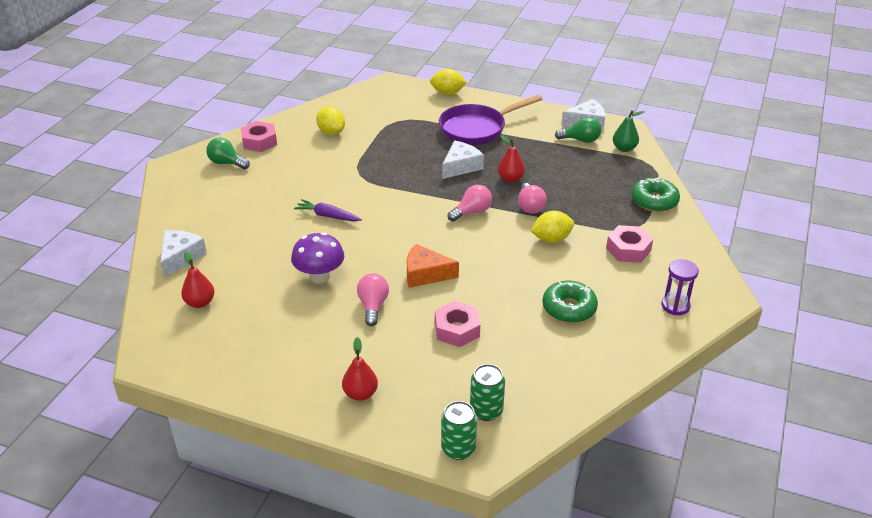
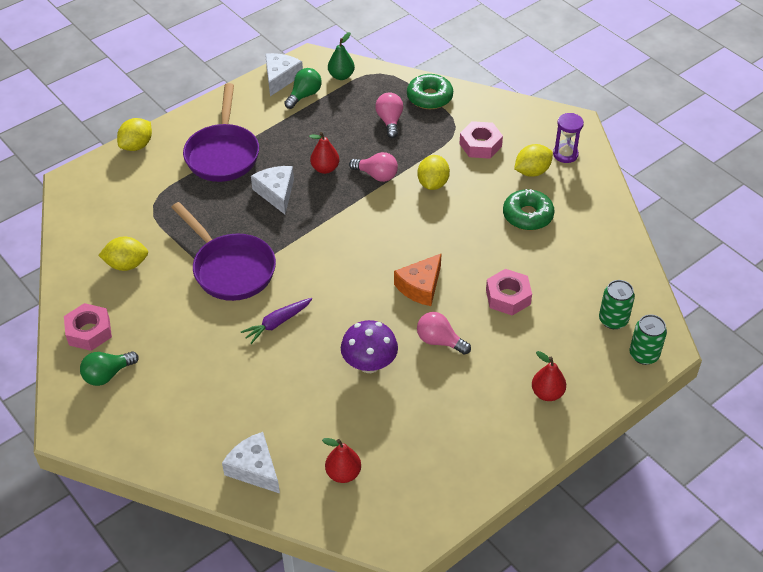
camera: 60 degrees left, 10 degrees up
(365, 175) = (230, 268): none -> purple pan
(472, 212) = (354, 217): pink light bulb -> pink light bulb (390, 121)
(628, 292) = (532, 171): none -> yellow lemon

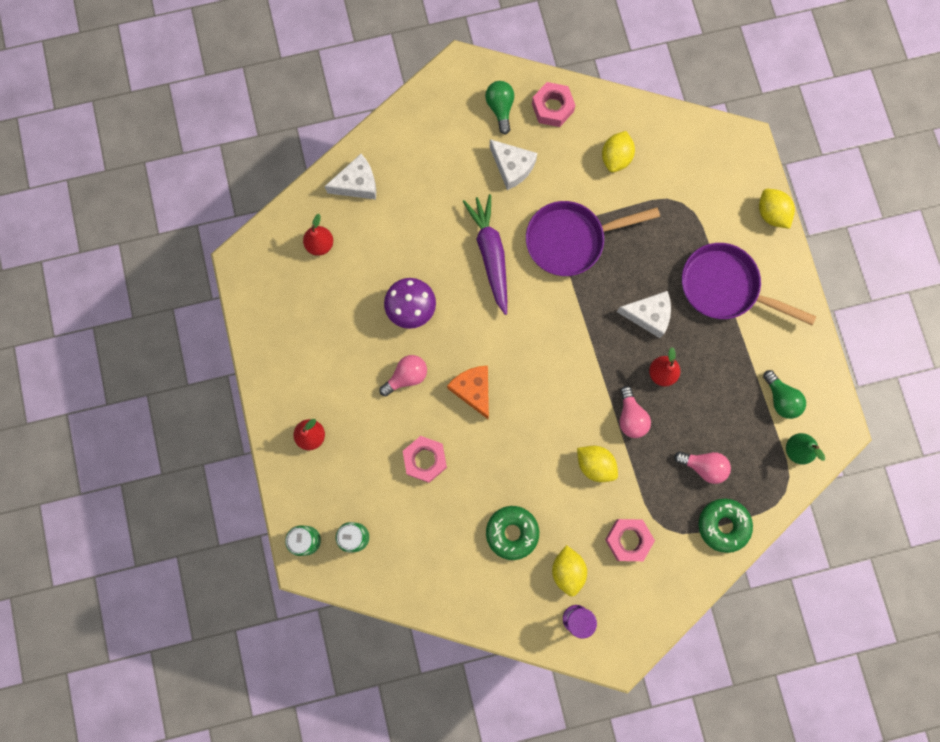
camera: 115 degrees right, 30 degrees up
(277, 323) = (490, 255): purple carrot -> purple carrot, size x1.67
(280, 78) = (819, 386): white cheese -> white cheese (512, 167)
(376, 175) = (630, 417): pink light bulb -> pink light bulb turned 60 degrees counterclockwise

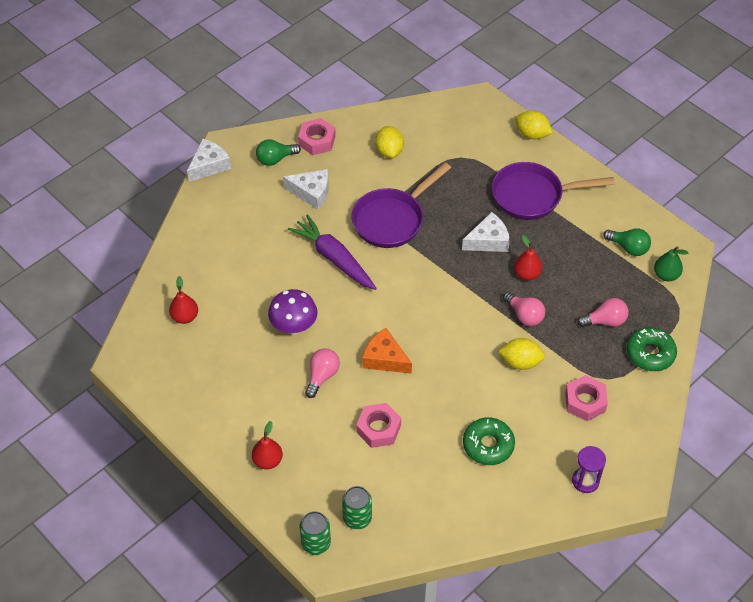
camera: 30 degrees left, 25 degrees down
(357, 184) = (189, 260): white cheese -> white cheese (209, 165)
(500, 109) = (275, 159): green light bulb -> green light bulb turned 75 degrees counterclockwise
(567, 570) = (553, 449): yellow lemon -> none

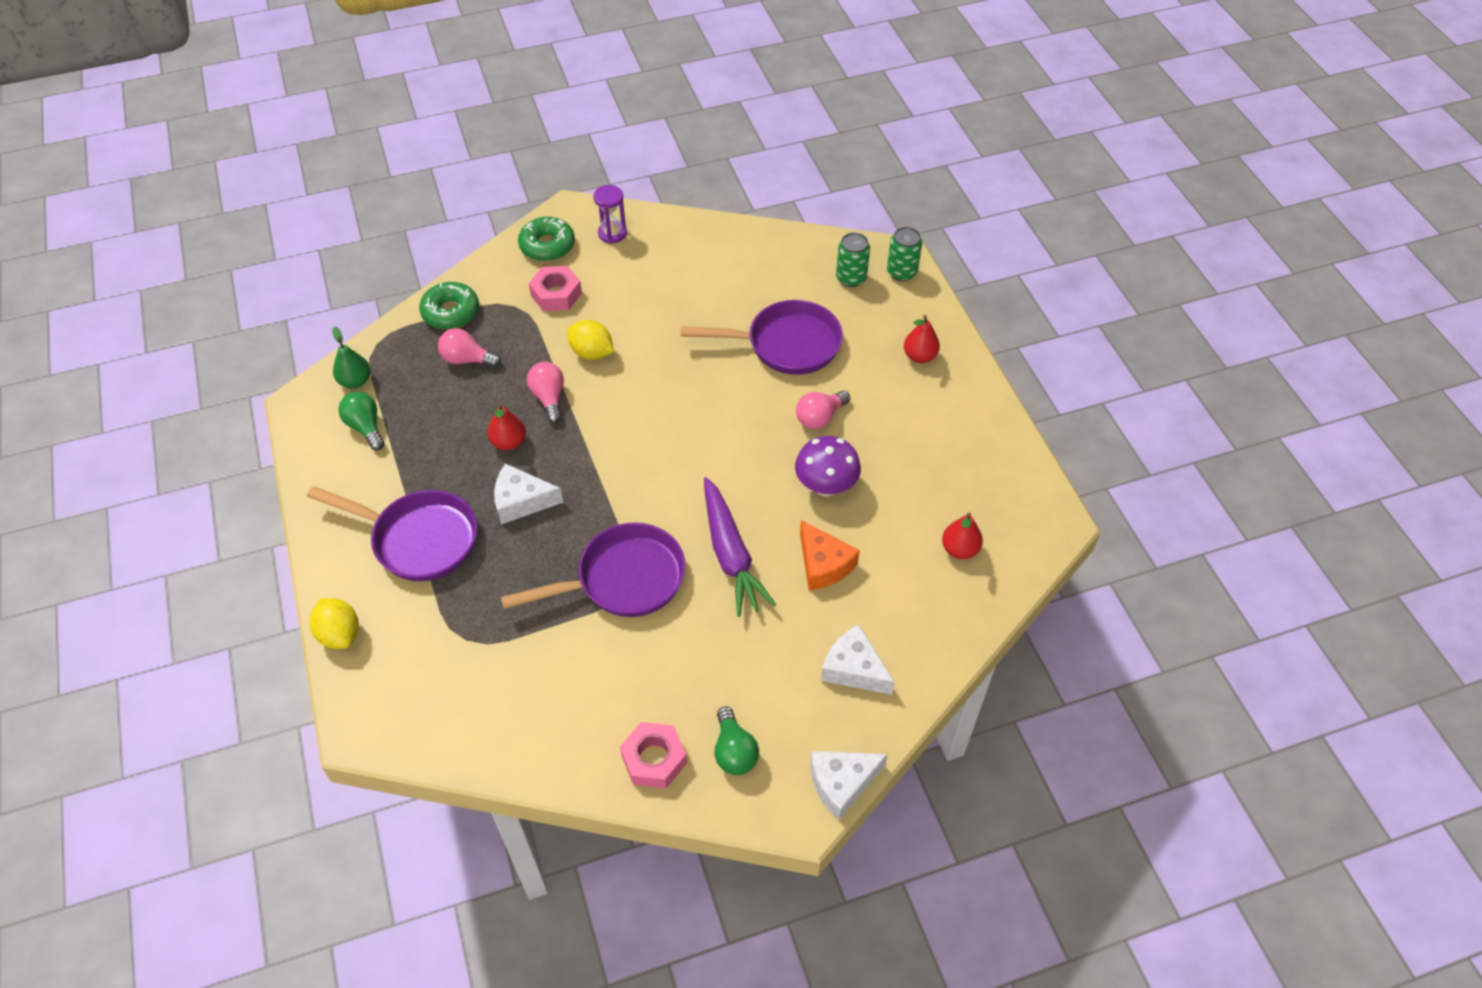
camera: 155 degrees left, 0 degrees up
(275, 159) = (734, 751): green light bulb -> green light bulb turned 75 degrees clockwise
(311, 192) = (709, 668): white cheese -> white cheese (854, 669)
(378, 429) = (786, 344): pink nut -> purple pan
(384, 358) = (738, 410): orange cheese -> orange cheese (823, 564)
(389, 151) = (558, 692): yellow lemon -> none
(488, 445) = (683, 292): green donut -> green donut (547, 246)

